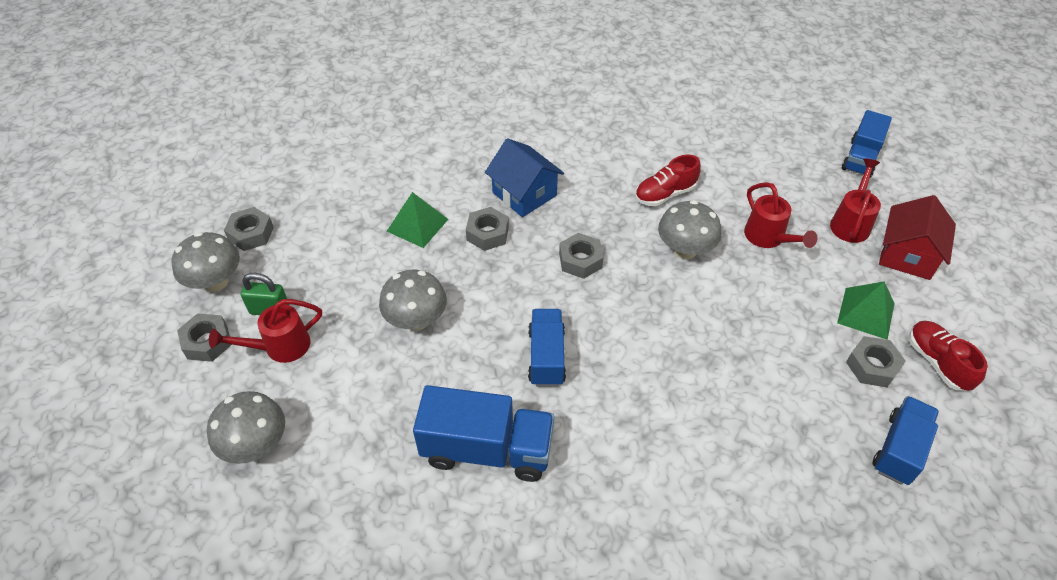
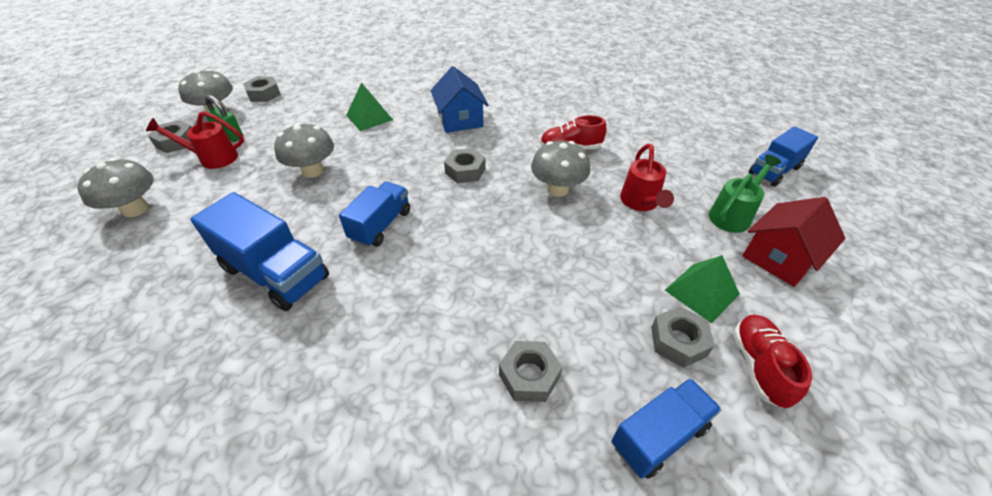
camera: 25 degrees right, 5 degrees down
(487, 234) = (412, 135): grey nut -> grey nut (529, 375)
(851, 223) = (732, 215): red watering can -> green watering can

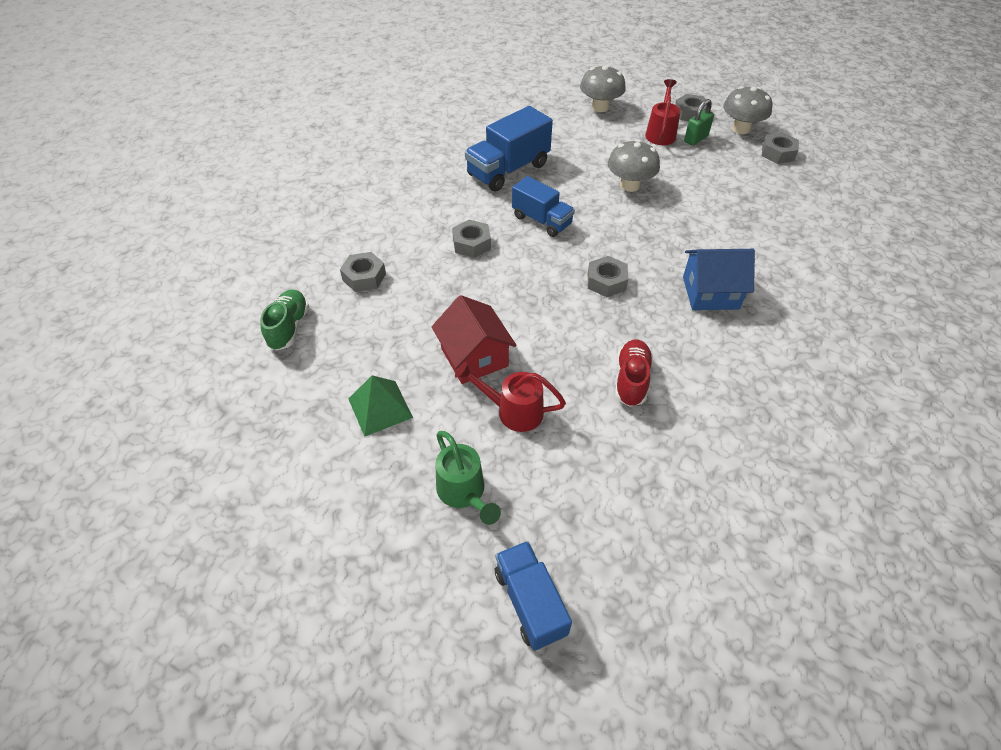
camera: 105 degrees right, 5 degrees up
(369, 117) = (723, 223): green pyramid -> none
(557, 189) = (557, 346): grey mushroom -> none
(659, 436) = (289, 327): blue truck -> green shoe
(678, 341) = (344, 368): grey nut -> grey nut (471, 244)
(759, 366) = (297, 410): red shoe -> none
(779, 258) = (387, 500): red house -> red house (474, 357)

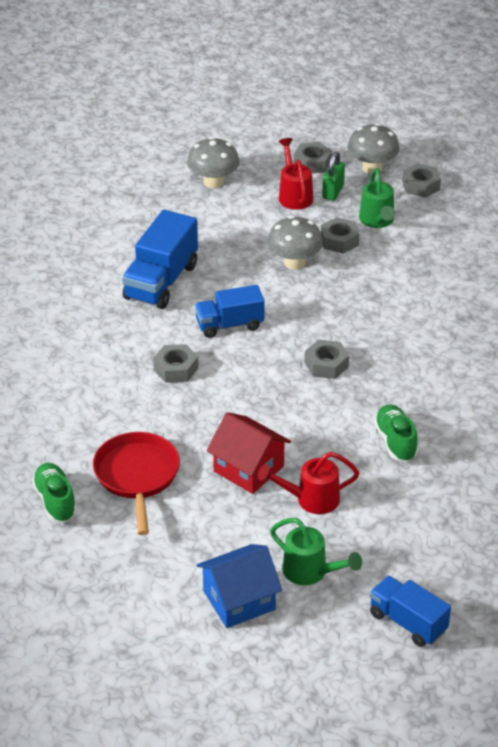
camera: 25 degrees left, 10 degrees down
(364, 277) = (92, 433): grey nut -> grey nut (339, 241)
(372, 329) = (137, 477): none -> red pan
(380, 408) = (194, 536): green pyramid -> none
(541, 220) = (229, 325): blue truck -> blue truck turned 150 degrees clockwise
(631, 380) = (395, 442): red shoe -> green shoe
(710, 293) = (424, 345): blue house -> blue house (239, 600)
(723, 171) = (377, 221): none -> green watering can

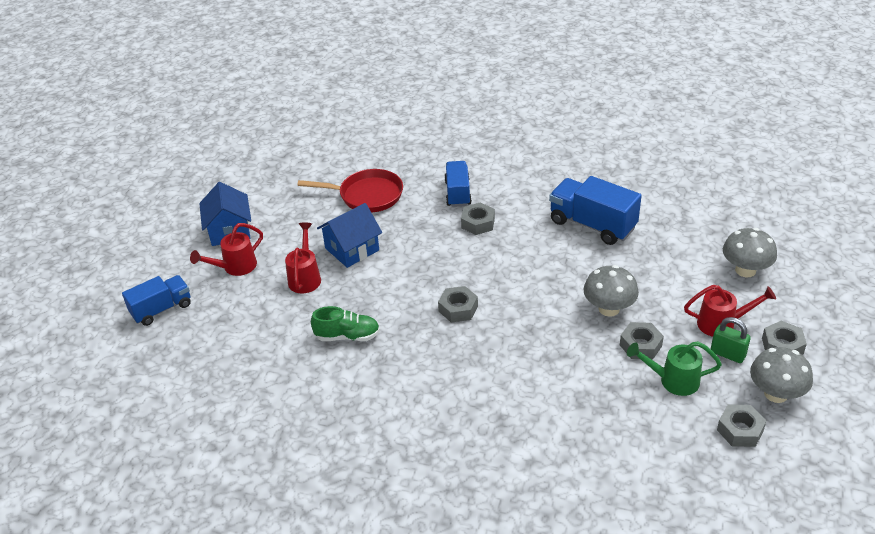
camera: 105 degrees right, 0 degrees up
(55, 501) = (359, 160): green shoe -> none
(229, 325) = (526, 258): blue truck -> blue truck (458, 193)
(248, 469) = (352, 249): red house -> blue house
(310, 572) = (235, 267): green watering can -> red watering can

